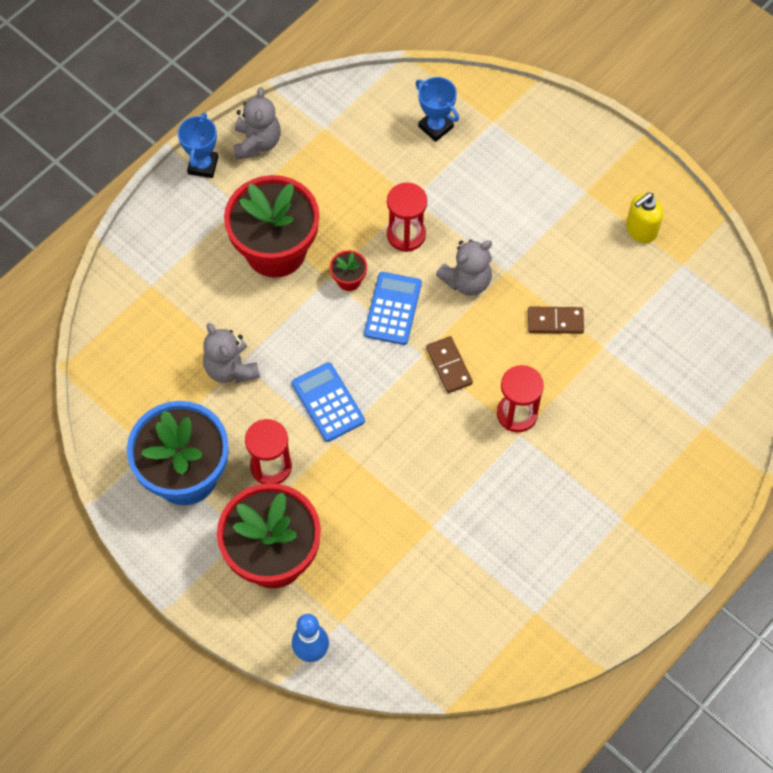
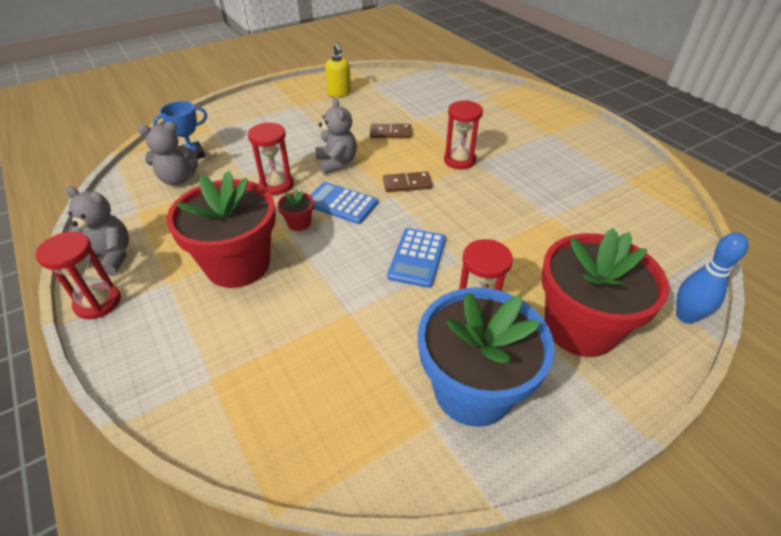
camera: 75 degrees left, 20 degrees down
(203, 165) = (98, 303): blue trophy -> red hourglass
(231, 369) = (353, 323): grey teddy bear -> grey teddy bear (178, 179)
(328, 402) = (417, 258): blue calculator -> blue calculator turned 60 degrees counterclockwise
(555, 321) = (390, 133): brown domino -> brown domino turned 75 degrees clockwise

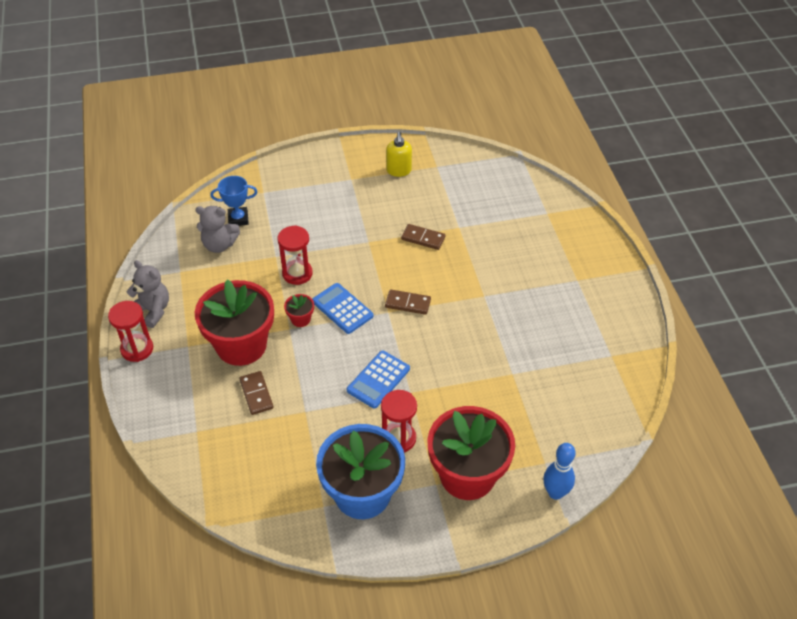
camera: 20 degrees right, 5 degrees up
(278, 311) = (256, 394): none -> brown domino
(336, 163) = (357, 263): grey teddy bear -> none
(459, 160) = (469, 289): red hourglass -> none

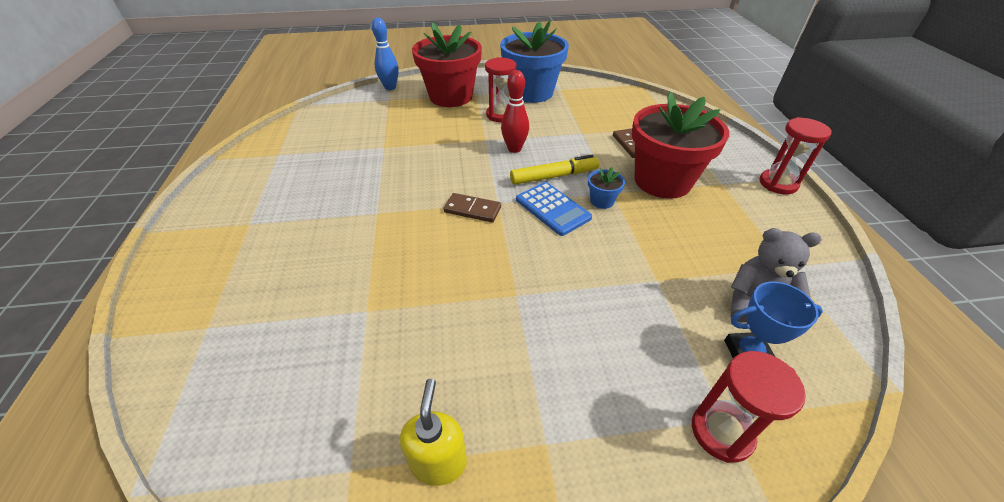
camera: 175 degrees left, 5 degrees down
(152, 310) = (790, 219): grey teddy bear -> none
(297, 273) = (618, 253): red hourglass -> red hourglass (721, 432)
(300, 319) = (602, 201): red flower pot -> blue flower pot
(339, 344) = (554, 176): none -> yellow marker
(378, 380) = (514, 149): blue calculator -> red bowling pin
(423, 238) = (430, 294): brown domino -> none

